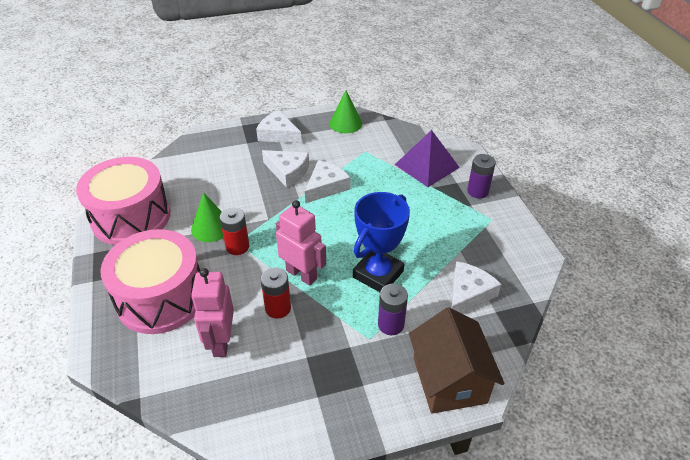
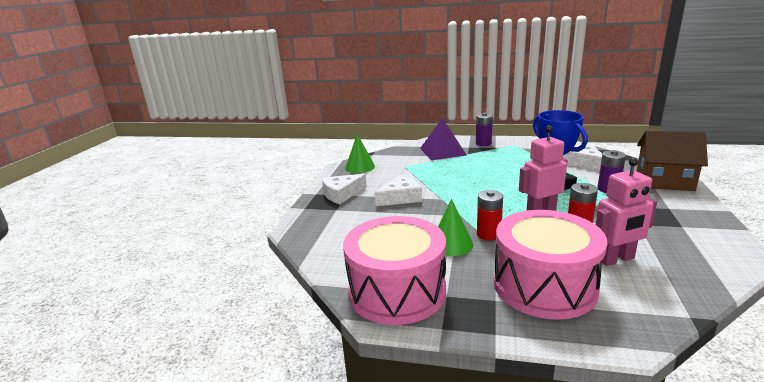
camera: 60 degrees left, 20 degrees down
(221, 342) = (616, 259): pink robot -> pink robot turned 45 degrees counterclockwise
(326, 187) = (436, 186): white cheese -> none

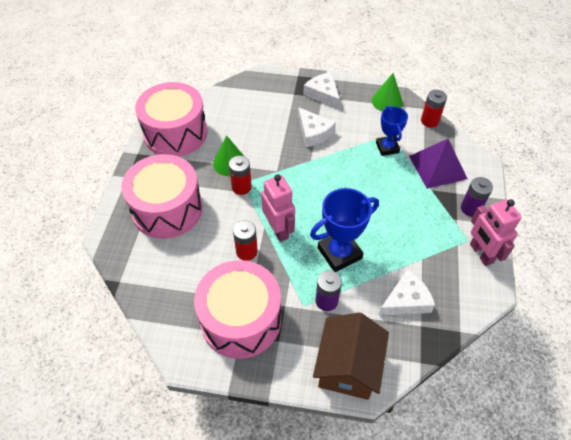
camera: 85 degrees right, 30 degrees up
(388, 153) = (429, 121): none -> red battery
(421, 167) = (387, 147): none -> blue trophy
(616, 259) = (193, 262): pink robot -> pink robot (481, 253)
(665, 226) = (241, 320): none -> pink drum

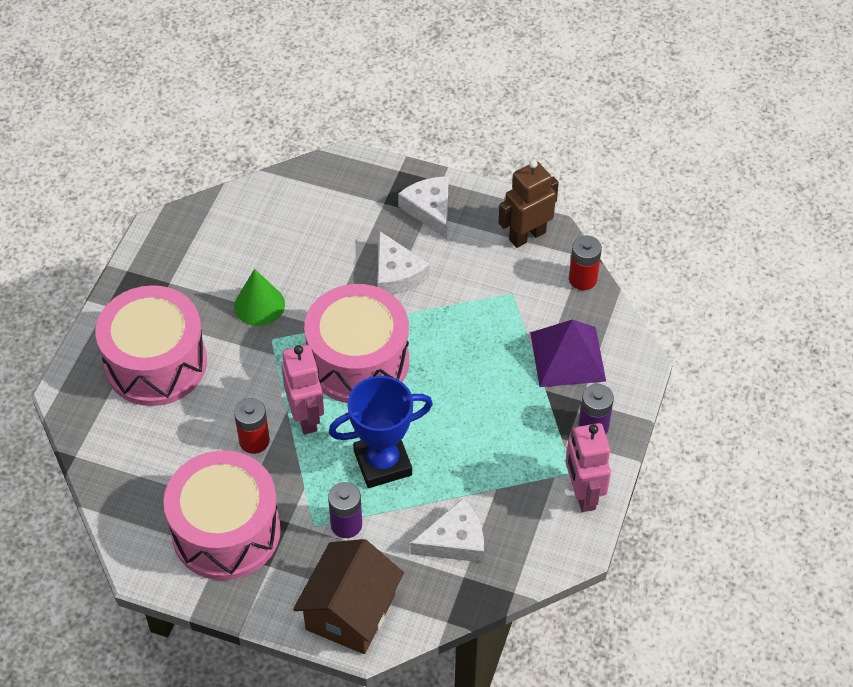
camera: 10 degrees right, 0 degrees up
(175, 133) = (189, 245): pink drum -> pink drum (358, 361)
(241, 187) = (268, 345): red battery -> none
(387, 101) = (527, 236): green cone -> brown robot
(387, 147) = (501, 314): blue trophy -> none

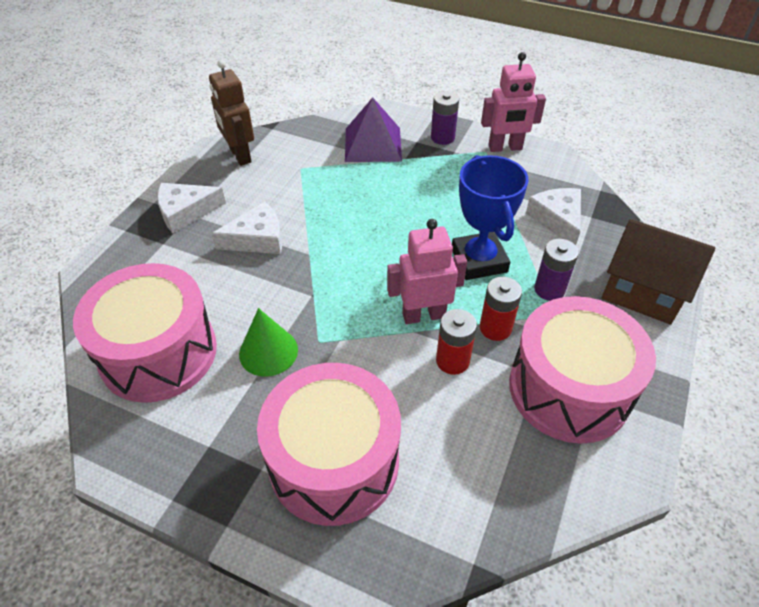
camera: 85 degrees left, 5 degrees down
(358, 361) = (359, 272): pink drum -> pink drum (158, 353)
(582, 279) = (296, 130): red battery -> red battery (495, 328)

